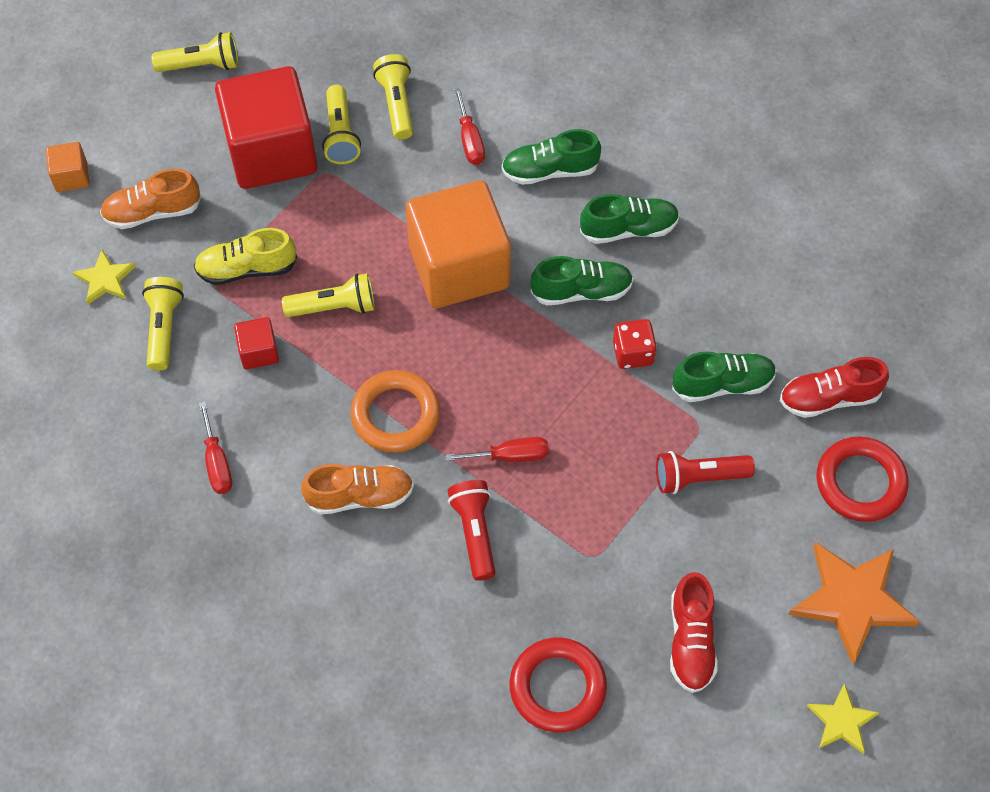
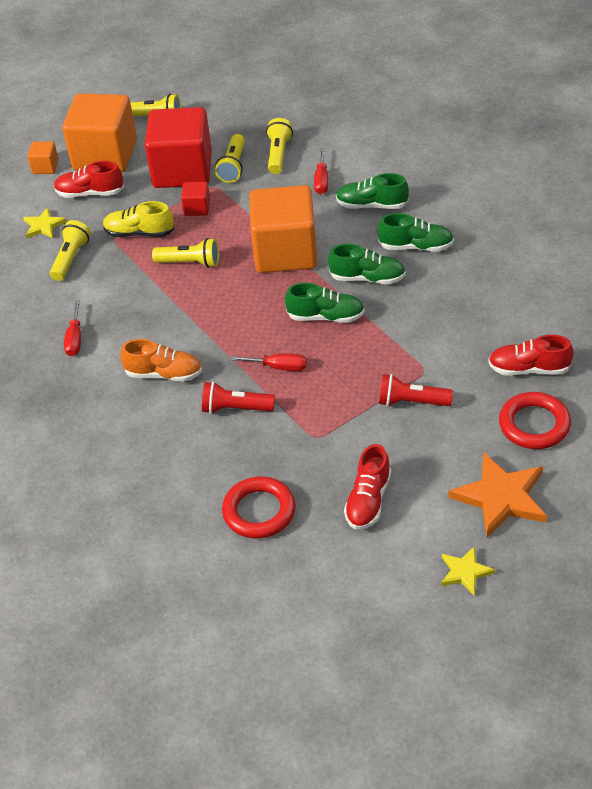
camera: 20 degrees right, 15 degrees down
(152, 143) = (105, 155): none -> orange cube
(152, 212) = (90, 193): orange shoe -> red shoe
(259, 352) = (128, 281): red cube -> red cube (197, 208)
(395, 415) = (207, 330): orange ring -> none
(474, 533) = (235, 408): red flashlight -> red flashlight turned 90 degrees counterclockwise
(633, 353) = (391, 320): red dice -> none
(722, 384) = (451, 348): green shoe -> green shoe (326, 316)

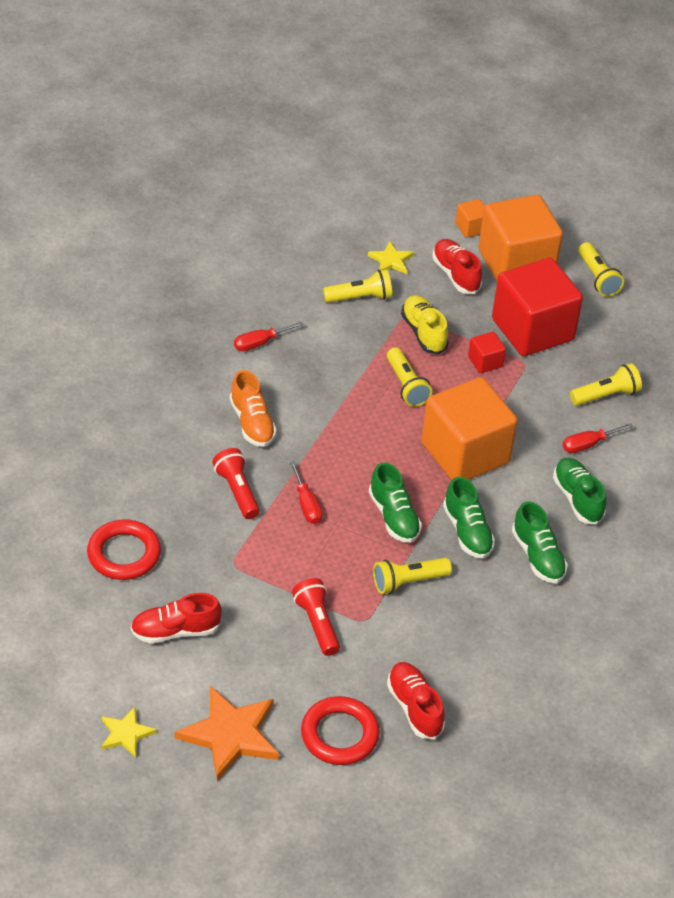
camera: 55 degrees right, 0 degrees up
(233, 166) = (564, 366): yellow flashlight -> yellow flashlight (408, 582)

